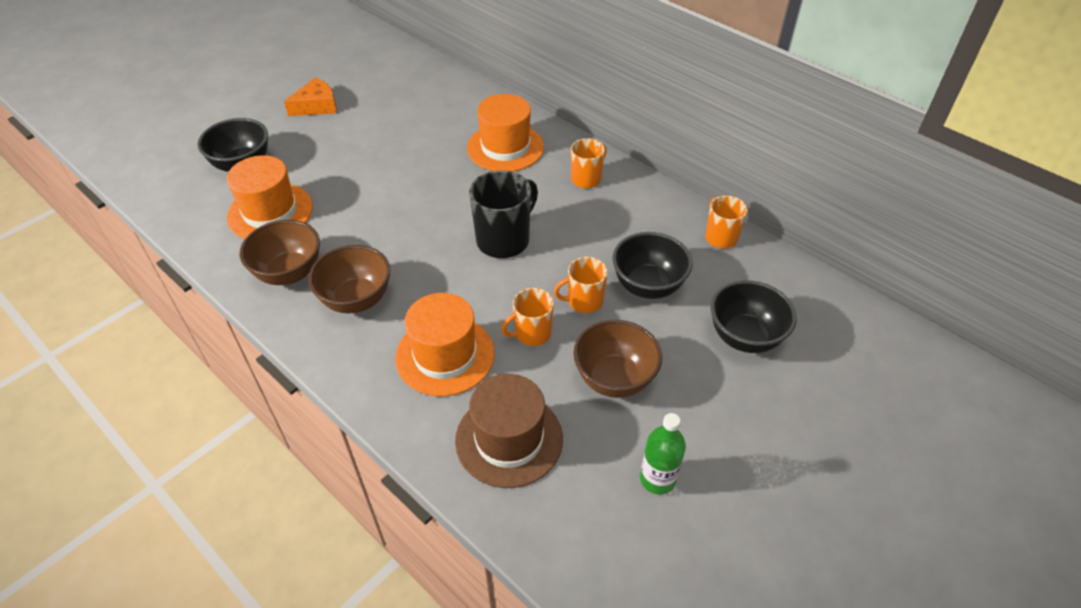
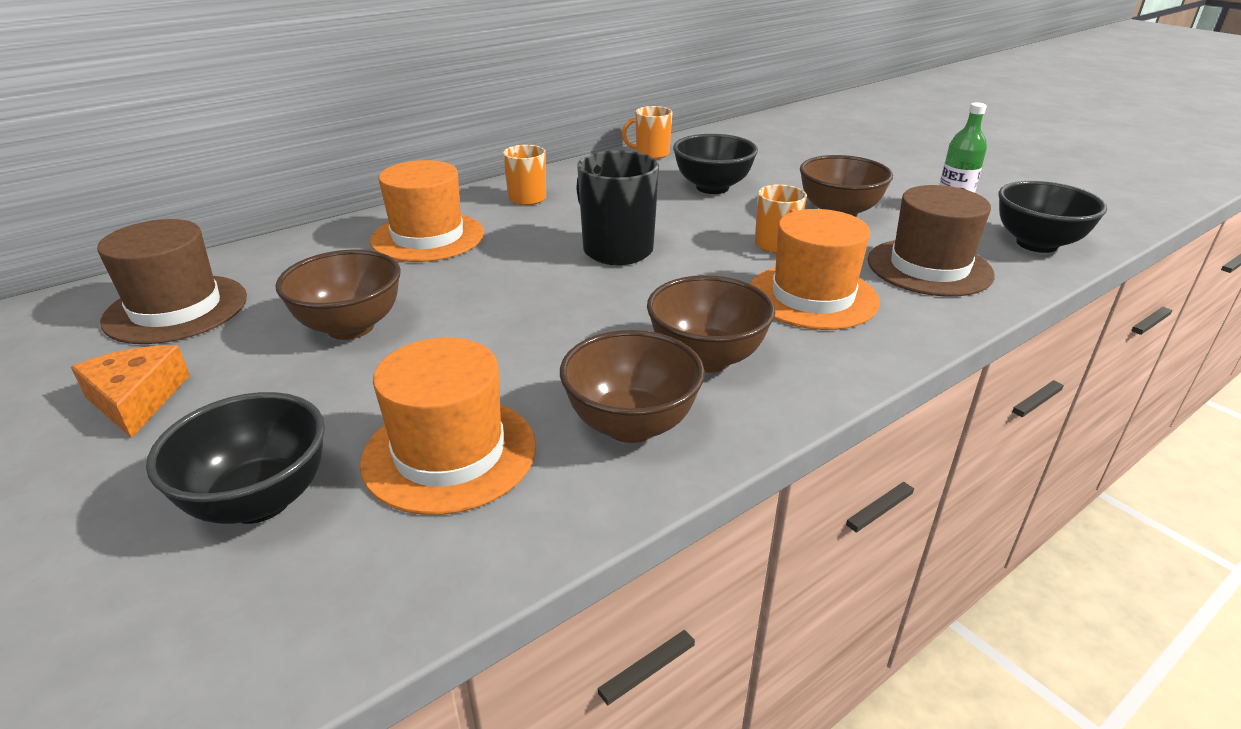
camera: 80 degrees left, 15 degrees down
(384, 148) = (350, 327): none -> brown bowl
(399, 86) = (176, 309): none -> brown hat
(584, 301) = (730, 217): orange mug -> none
(744, 337) = (783, 161): black bowl -> black bowl (1036, 244)

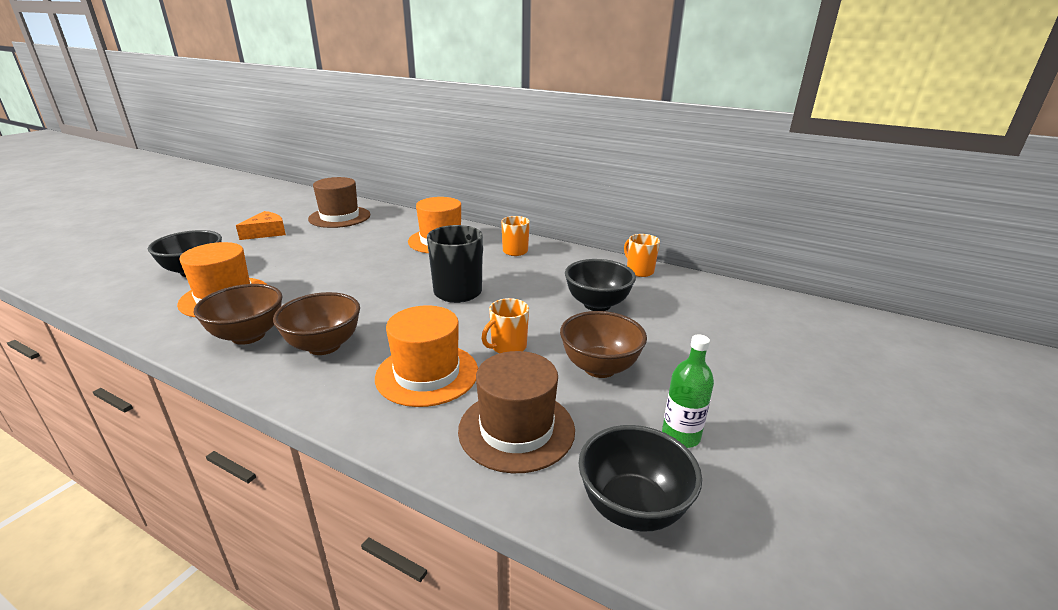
camera: 65 degrees right, 5 degrees down
(350, 327) = (334, 250): brown bowl -> none

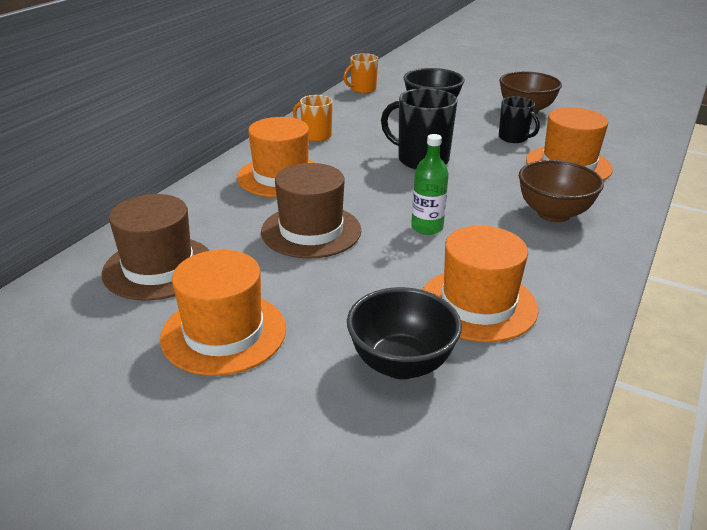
camera: 90 degrees left, 5 degrees up
(248, 336) = (557, 260): brown bowl -> none
(266, 232) = (224, 333): orange cheese -> orange hat
(508, 347) = (514, 138): orange mug -> black mug
(516, 429) = (609, 135): brown hat -> brown hat (311, 231)
(632, 508) = (647, 110): black bowl -> none
(680, 436) = (583, 96): green bottle -> green bottle (427, 227)

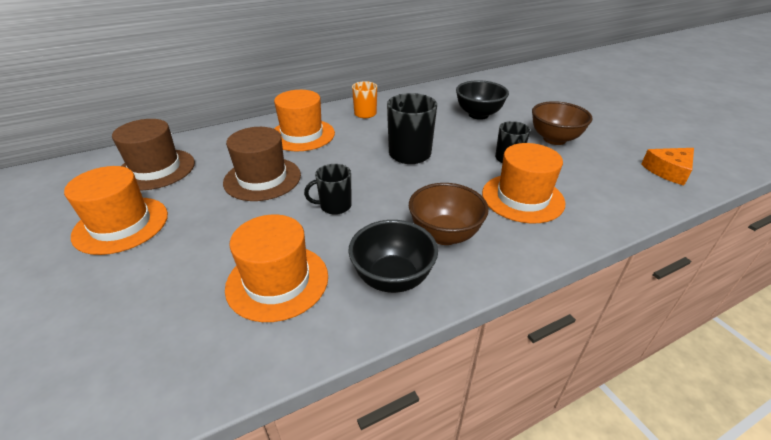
camera: 35 degrees right, 5 degrees up
(362, 89) = (446, 88): orange mug -> none
(401, 364) = (167, 298): black bowl -> black bowl (392, 278)
(427, 227) = (334, 206): green bottle -> black mug
(636, 111) = (668, 171): none -> orange cheese

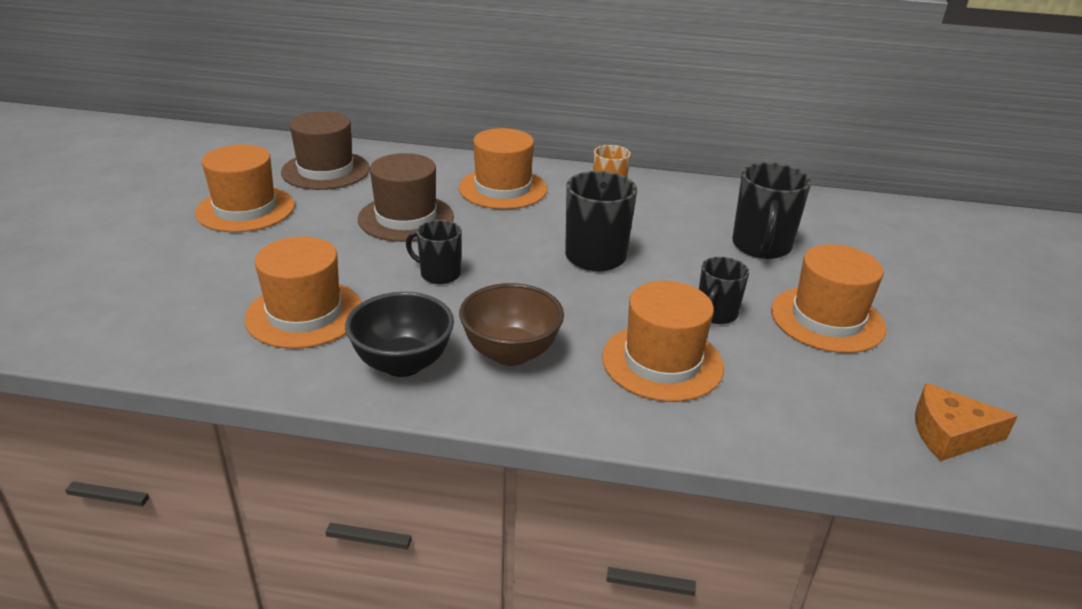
camera: 35 degrees right, 5 degrees down
(478, 115) = (761, 246): black bowl -> black mug
(554, 139) = (827, 319): brown bowl -> orange hat

